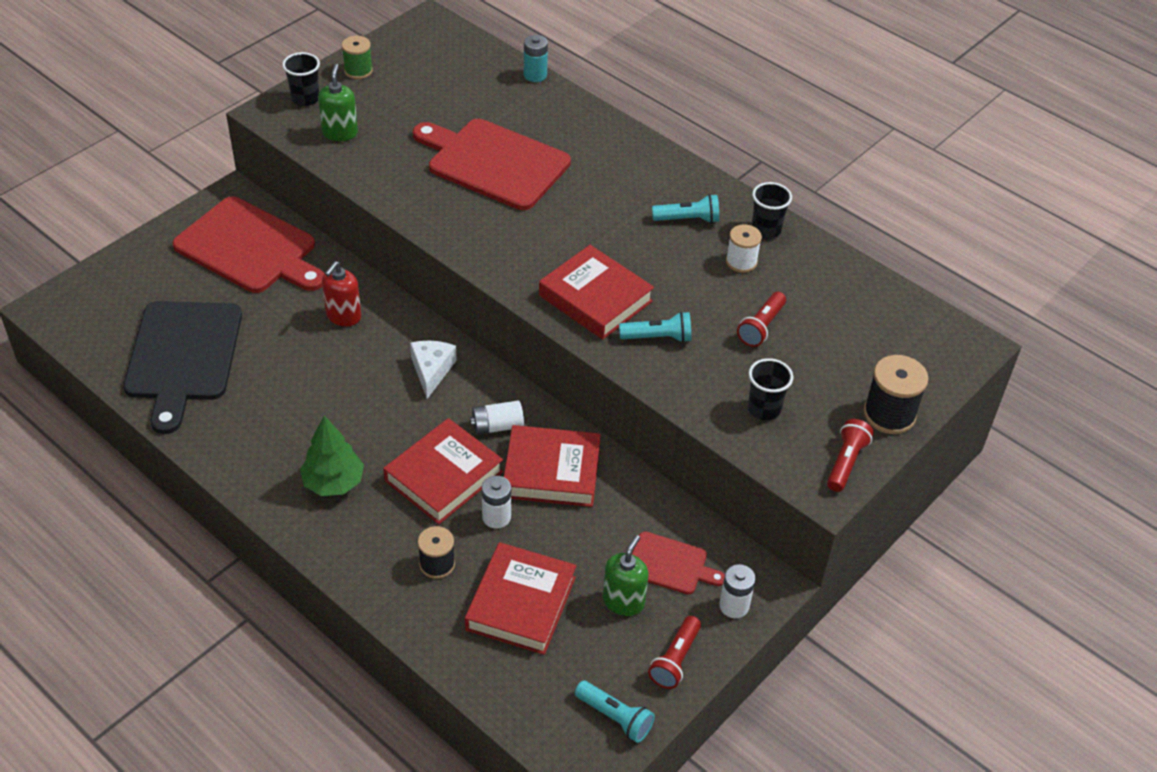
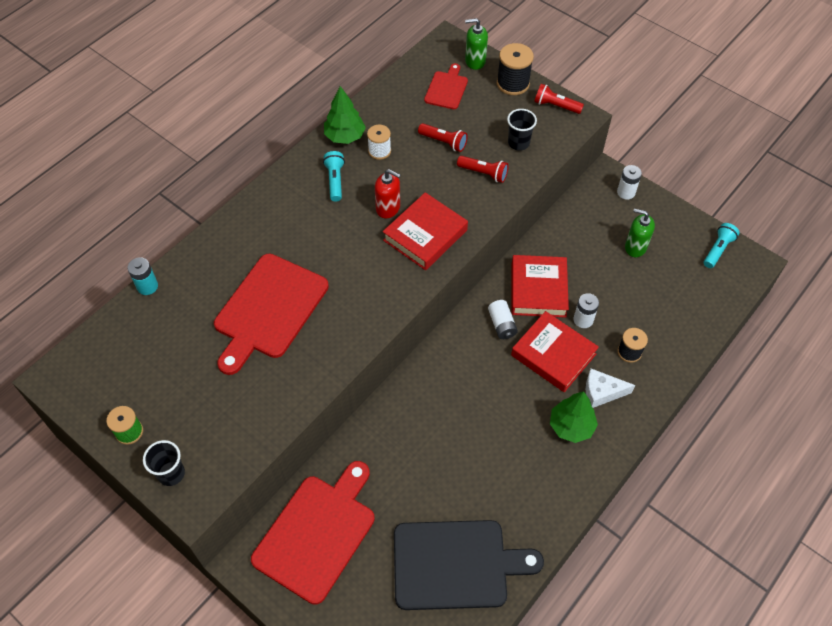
camera: 90 degrees left, 10 degrees up
(340, 133) = (225, 435): green soap dispenser -> green soap dispenser (475, 61)
(343, 316) = (398, 442): red soap dispenser -> red soap dispenser (388, 208)
(431, 370) = (452, 372): white cheese -> white cheese (601, 392)
(521, 603) = (649, 301): red book -> none
(658, 337) = (460, 198): turquoise flashlight -> none
(670, 564) = (602, 223): red cutting board -> red cutting board (446, 89)
(675, 660) = (671, 221): red flashlight -> red flashlight (484, 173)
(766, 230) = (345, 136): black cup -> green tree

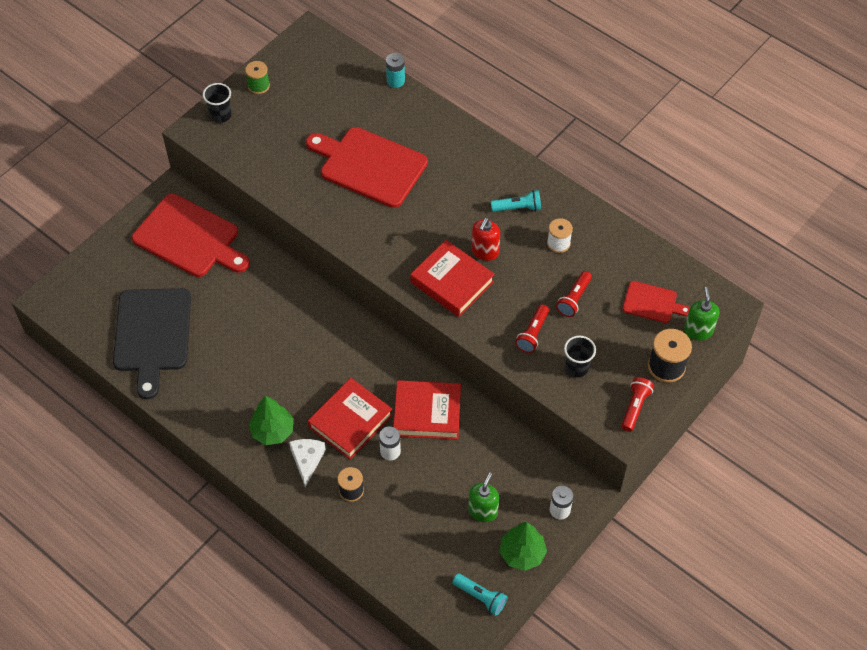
camera: 90 degrees right, 0 degrees up
(345, 136) = (576, 214): green tree -> green tree (522, 553)
(501, 325) = (386, 378): white battery -> none

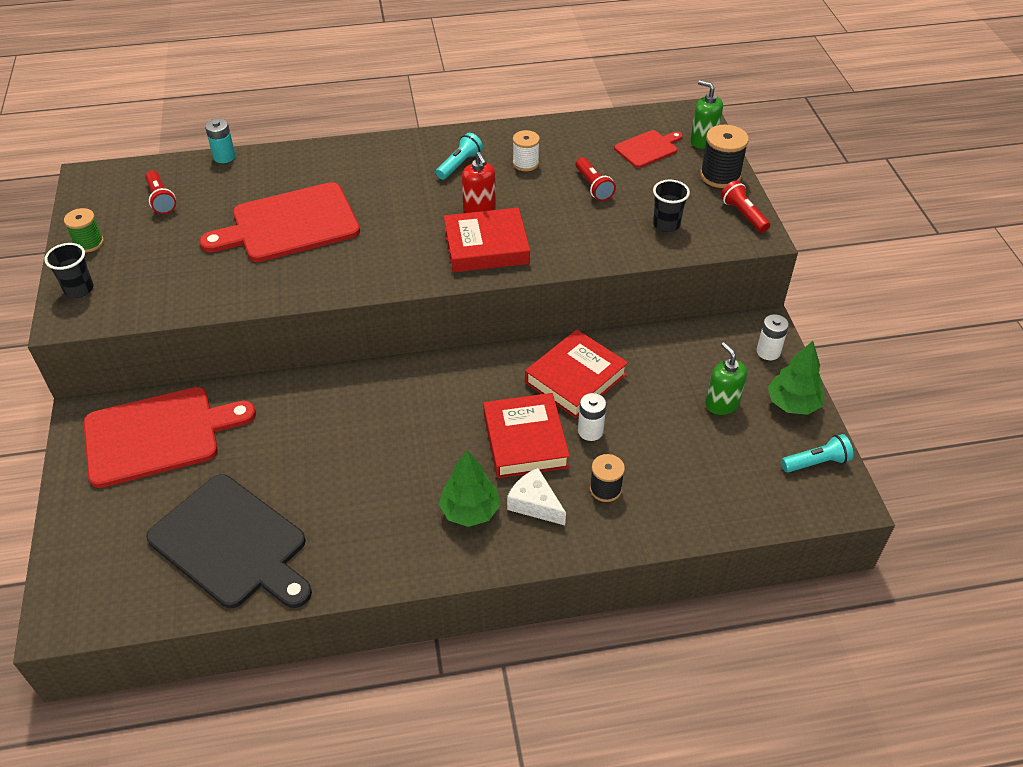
camera: 50 degrees left, 10 degrees down
(532, 334) = (601, 230): red flashlight -> red flashlight (161, 200)

